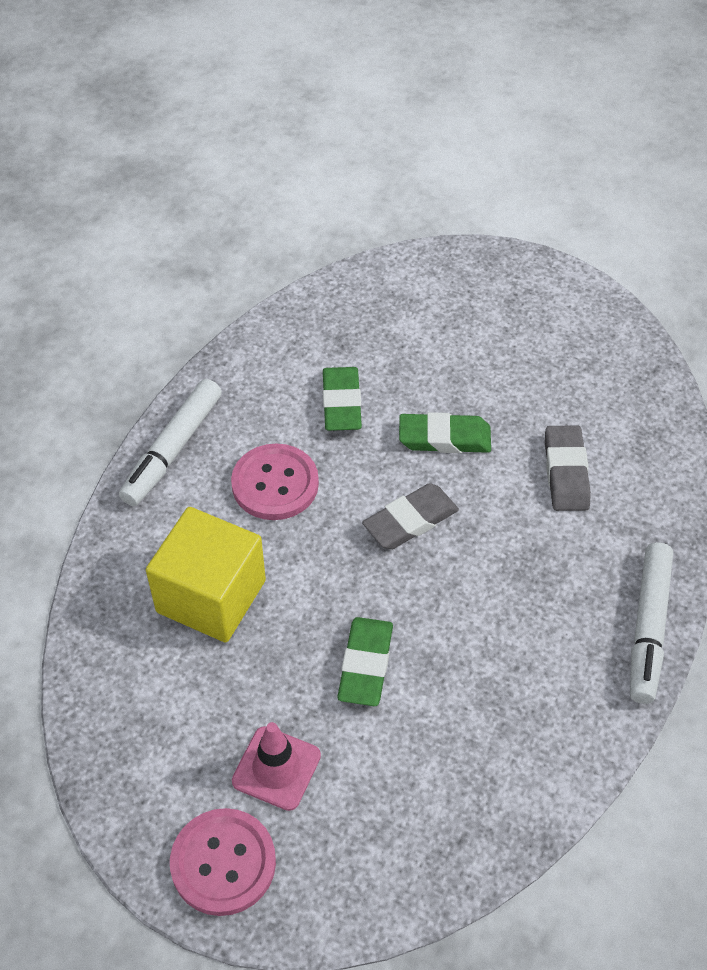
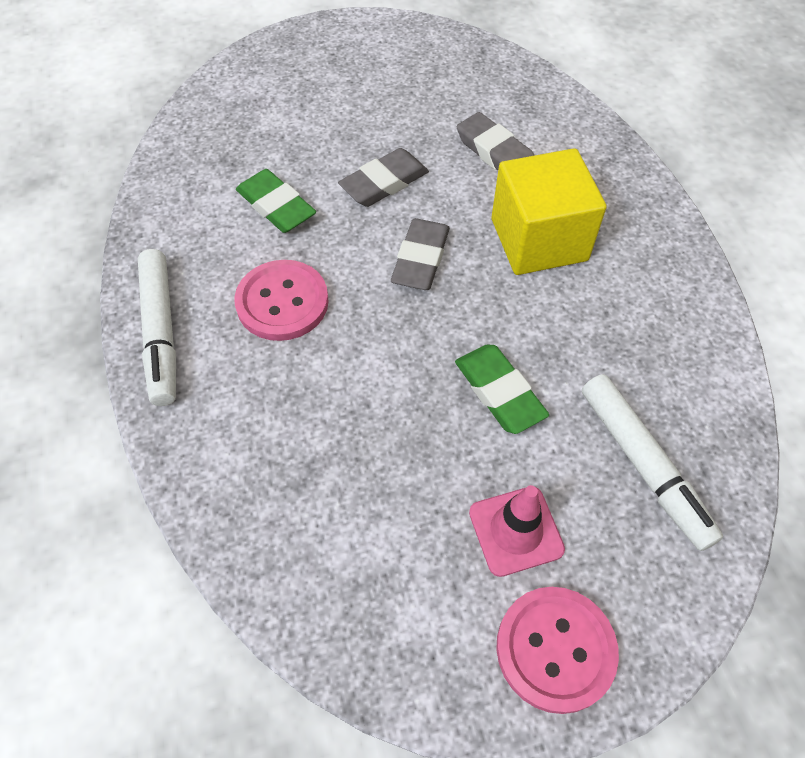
camera: 40 degrees left, 5 degrees up
(211, 596) = (317, 430): yellow cube -> yellow cube (539, 240)
(444, 438) = (384, 183): green eraser -> grey eraser
(648, 628) = (660, 222): white marker -> white marker (643, 465)

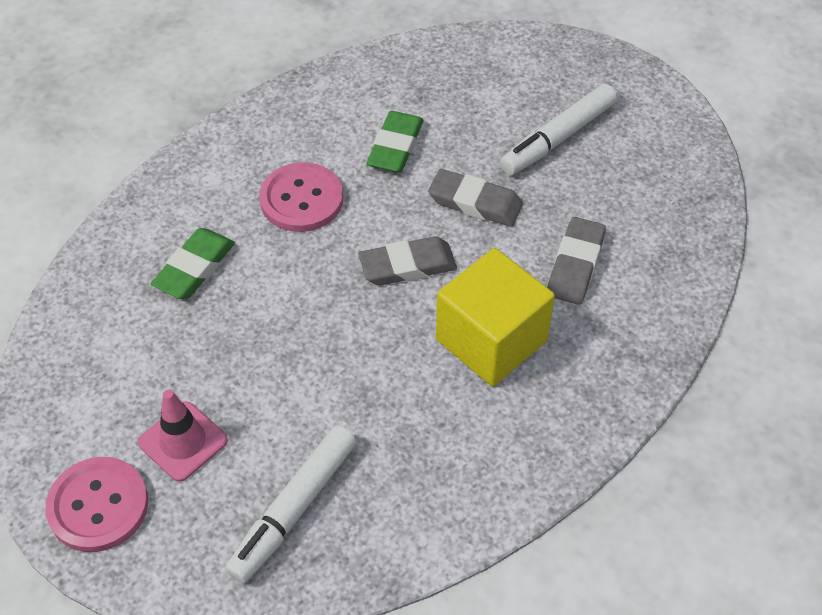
camera: 60 degrees right, 5 degrees down
(161, 333) = (227, 145): white marker -> white marker (558, 138)
(499, 392) = (305, 378): green eraser -> green eraser (195, 268)

